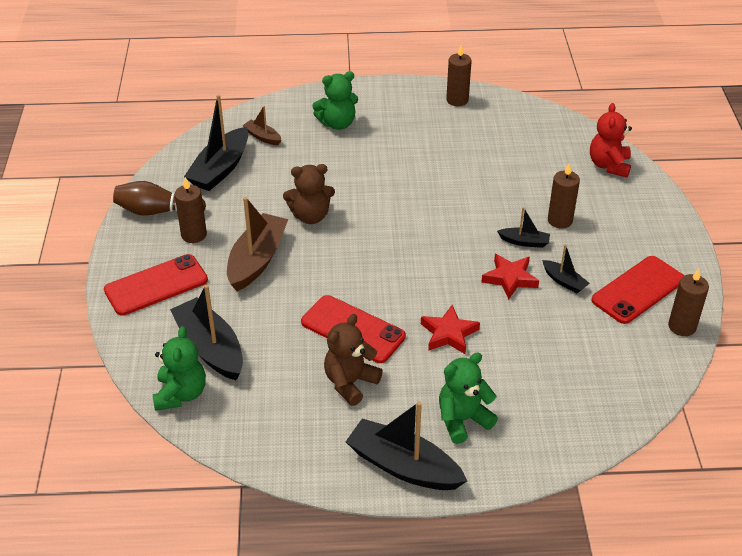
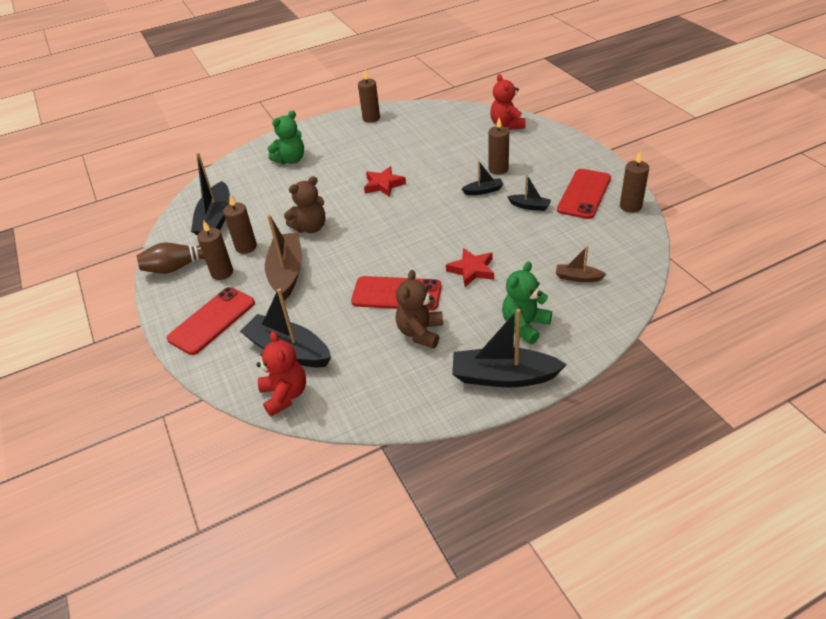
camera: 20 degrees left, 0 degrees up
(181, 394) = (285, 395): green teddy bear -> red teddy bear
(233, 214) = (246, 247): none -> brown candle
(262, 137) = (236, 187): brown boat -> brown boat (578, 277)
(510, 278) = (490, 218): red star -> red star (383, 185)

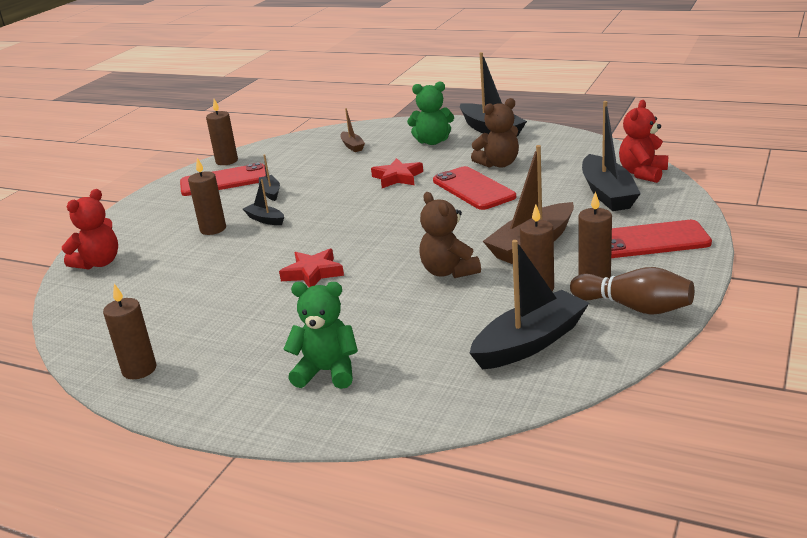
camera: 130 degrees left, 15 degrees down
(310, 227) = (449, 271): brown teddy bear -> brown teddy bear turned 135 degrees counterclockwise

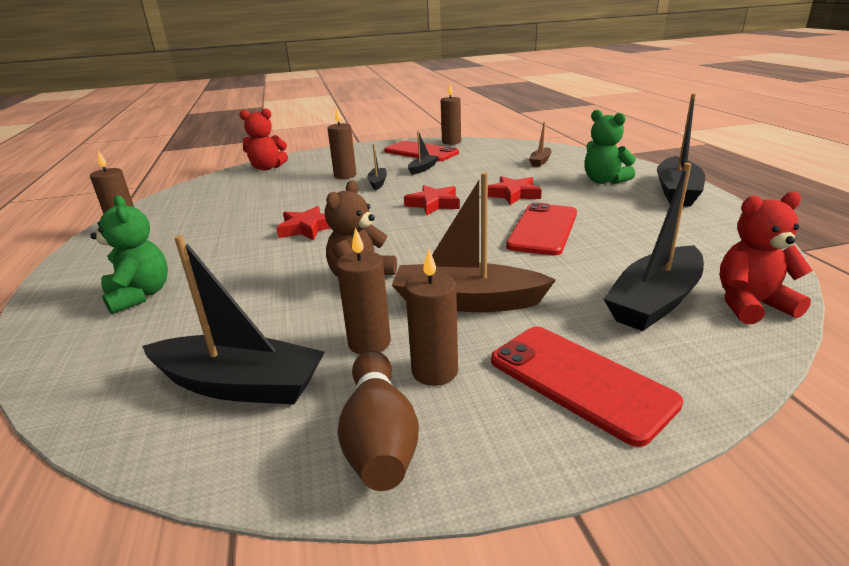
camera: 50 degrees right, 0 degrees up
(359, 210) = (433, 204): none -> red star
(498, 164) = (614, 220): brown teddy bear -> none

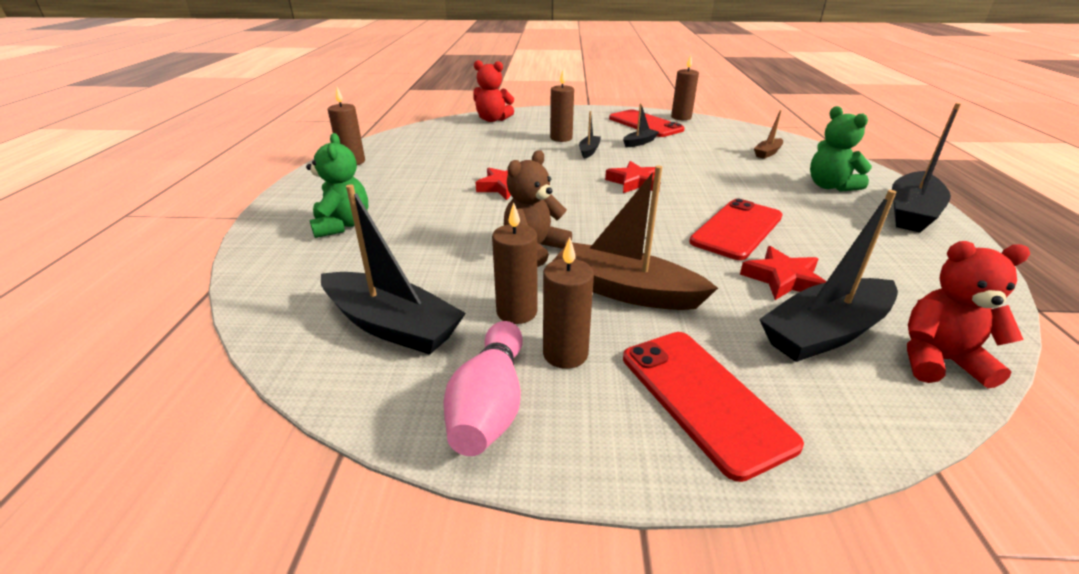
camera: 15 degrees right, 5 degrees up
(379, 438) = (490, 404): brown bowling pin -> pink bowling pin
(513, 194) = (722, 185): red star -> red star (783, 279)

